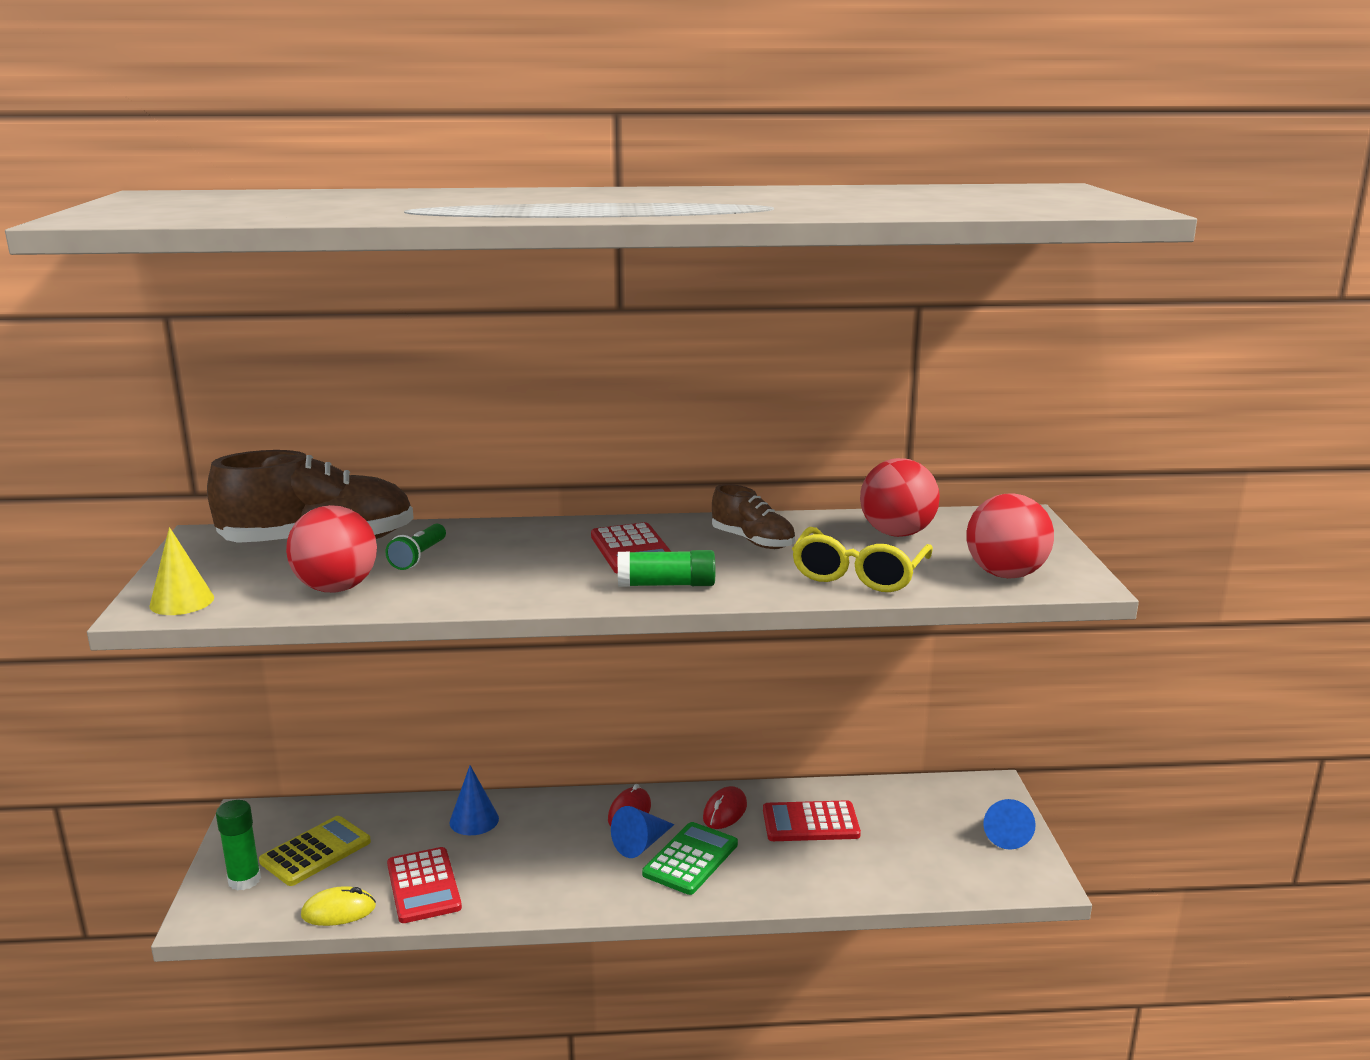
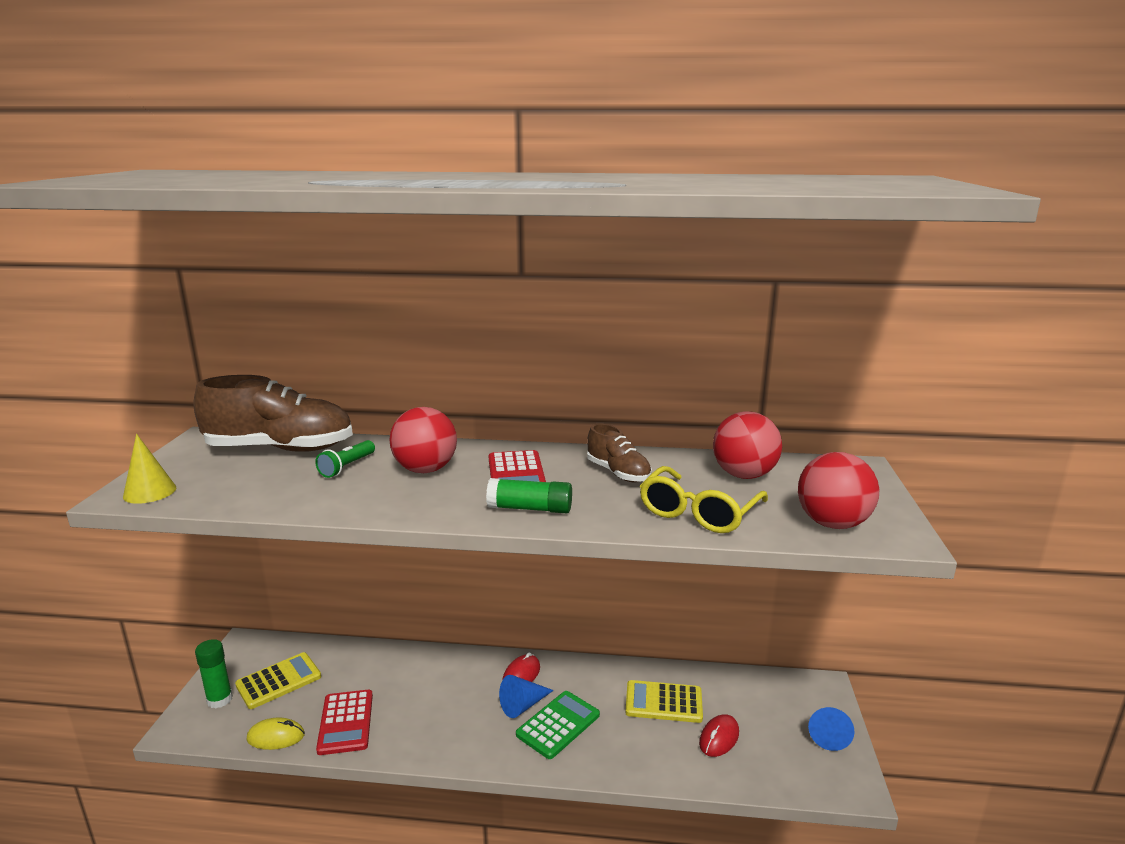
camera: 10 degrees right, 0 degrees up
(336, 588) = (269, 489): red ball -> red ball (425, 469)
(474, 820) = (402, 667): blue cone -> none
(725, 812) = (596, 683): red mouse -> red mouse (719, 738)
(810, 823) = (663, 702): red calculator -> yellow calculator

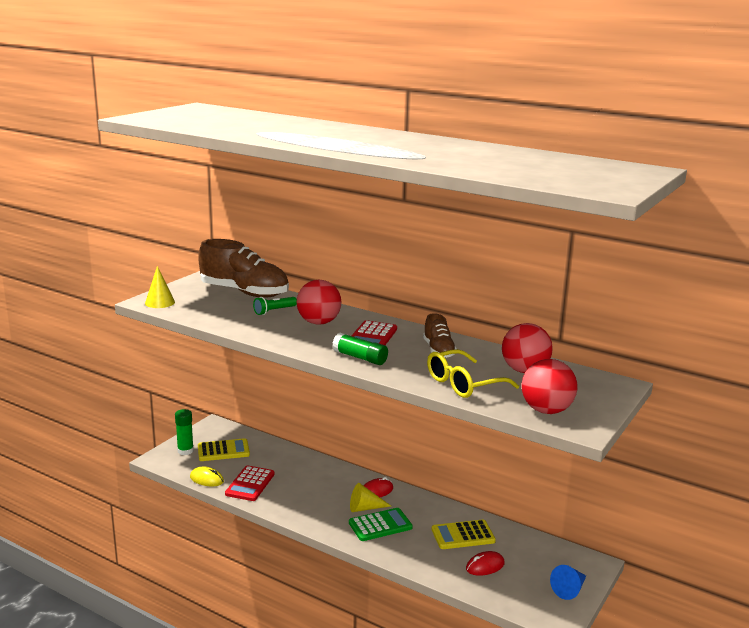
camera: 25 degrees right, 0 degrees up
(523, 705) = (365, 508): blue cone -> yellow cone
(663, 702) = (463, 535): yellow calculator -> yellow calculator turned 45 degrees counterclockwise

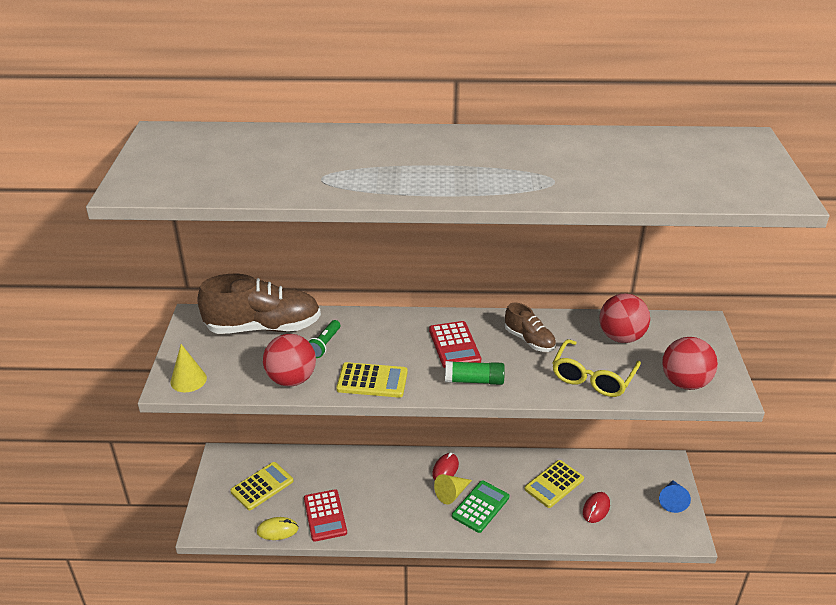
camera: 30 degrees left, 15 degrees up
(185, 451) = (223, 504): green glue stick -> none
(282, 336) = (372, 381): none -> yellow calculator
(319, 322) = (385, 344): red ball -> red ball (291, 379)

